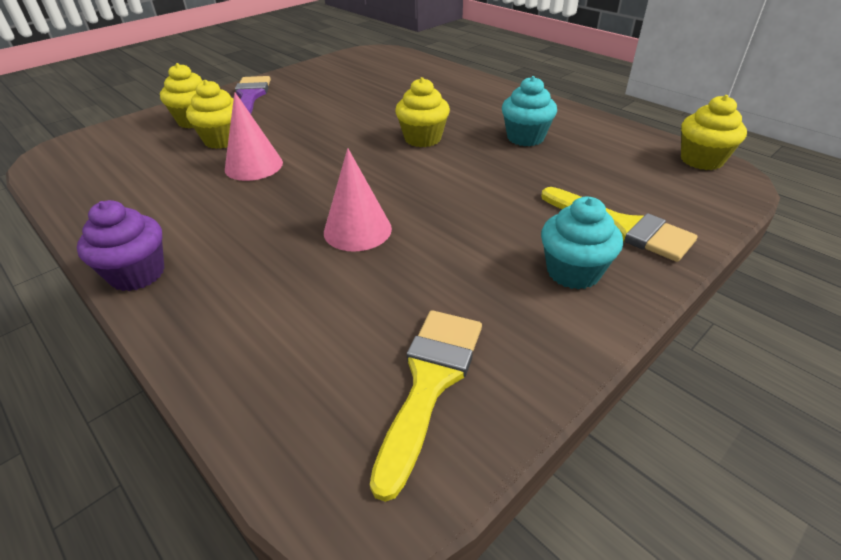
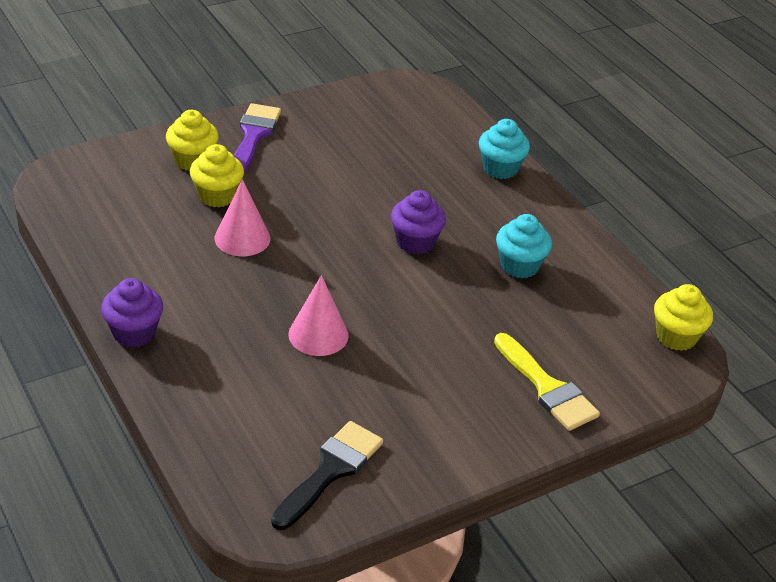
camera: 10 degrees right, 0 degrees up
(422, 138) = (415, 242): yellow cupcake -> purple cupcake
(429, 382) = (330, 471): yellow brush -> black brush
(573, 272) = (479, 417): turquoise cupcake -> turquoise cupcake (500, 168)

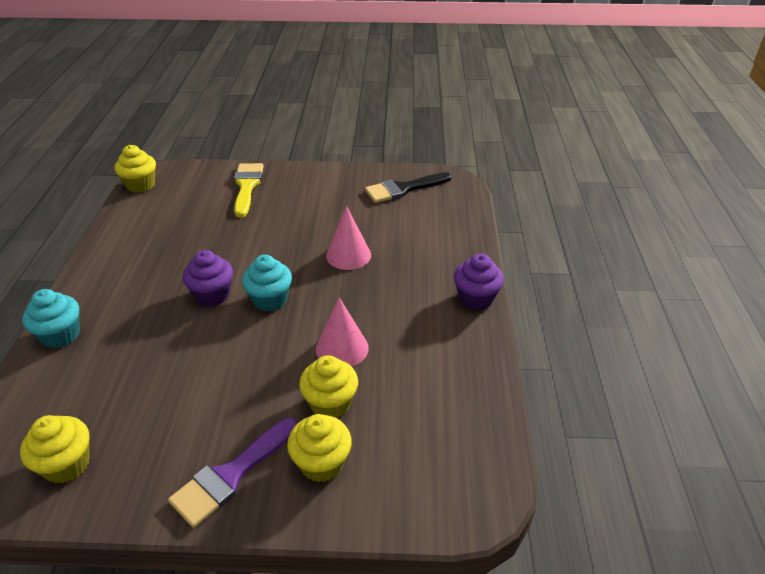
camera: 145 degrees left, 0 degrees up
(374, 108) = (67, 464): none -> yellow cupcake
(519, 266) = (166, 252): turquoise cupcake -> turquoise cupcake (270, 300)

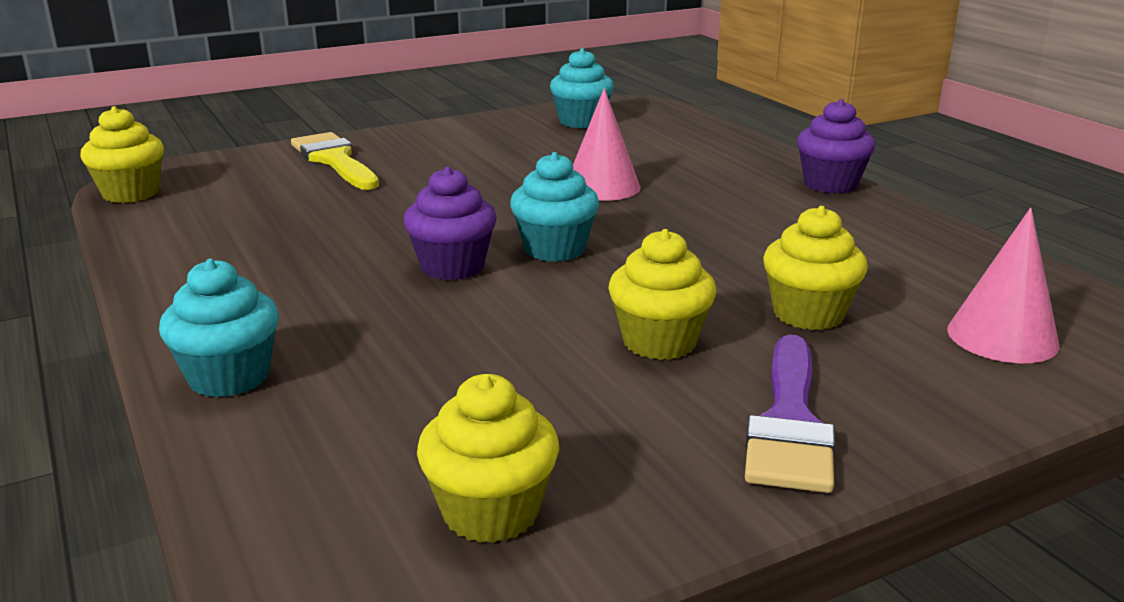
camera: 30 degrees left, 15 degrees down
(321, 463) = (893, 368): yellow cupcake -> yellow cupcake (659, 342)
(342, 348) = (736, 264): pink cone -> pink cone (1002, 337)
(403, 189) = (581, 121): black brush -> turquoise cupcake

